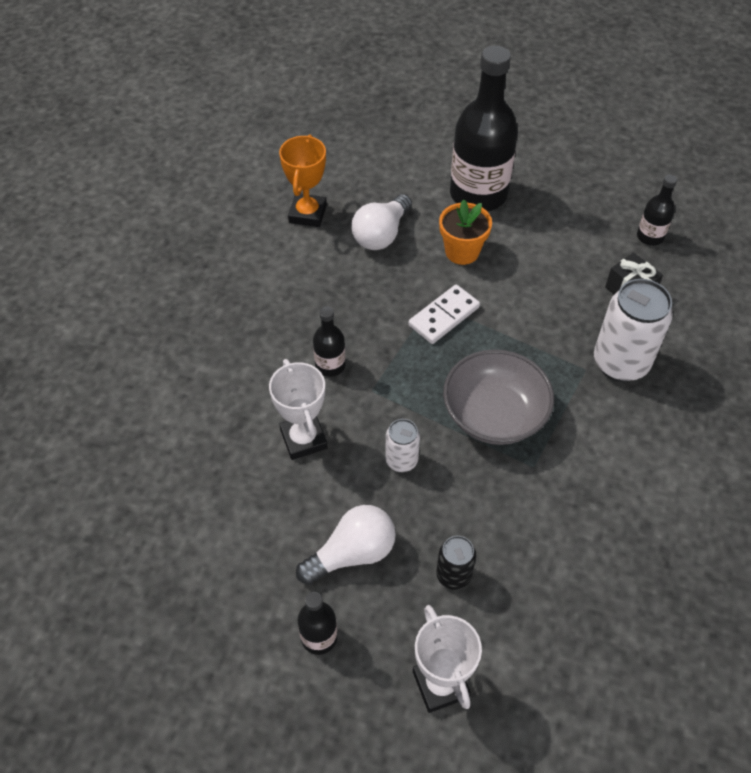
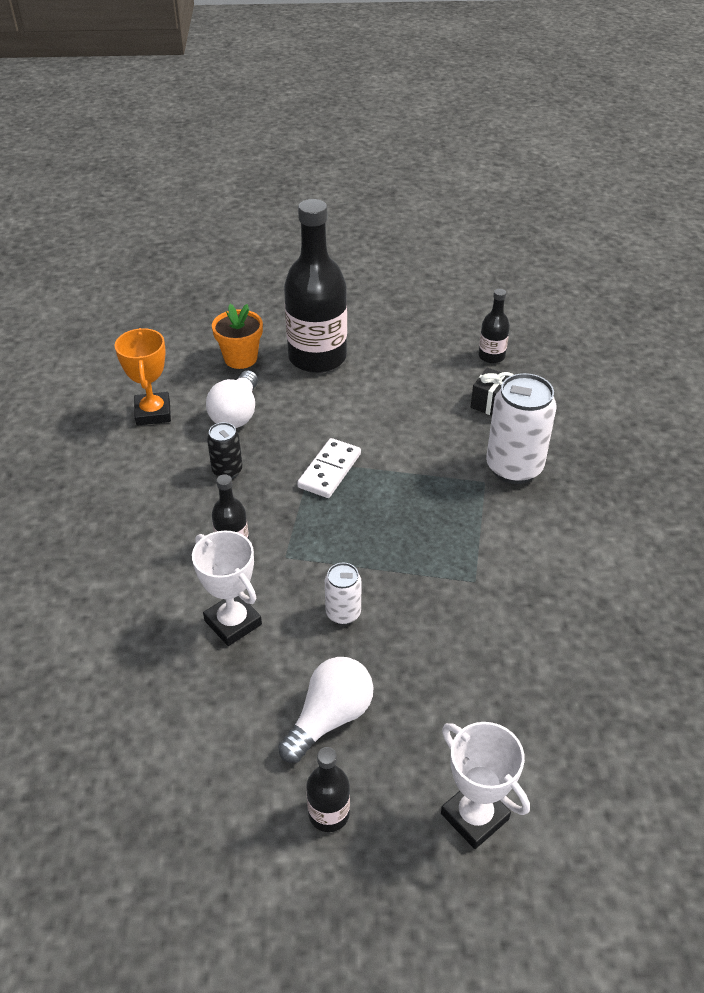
camera: 20 degrees left, 10 degrees down
(453, 575) = (441, 706): black can -> black can (227, 471)
(462, 252) = (323, 410): orange flower pot -> orange flower pot (240, 358)
(494, 415) = (417, 545): grey bowl -> none

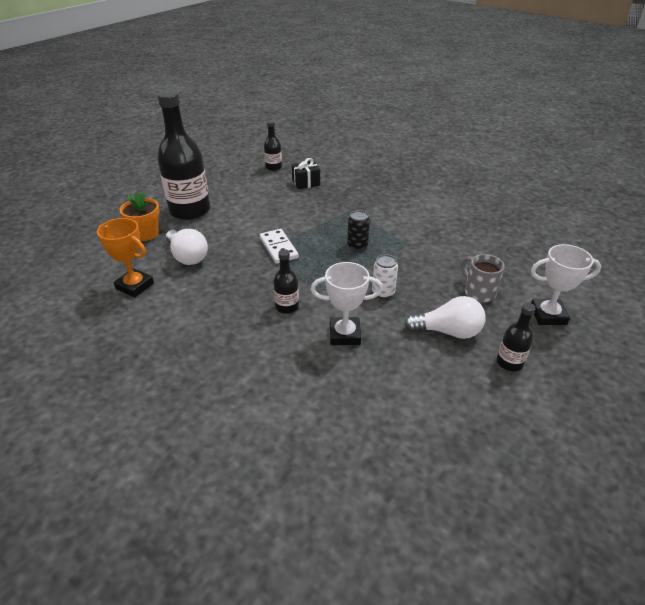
camera: 50 degrees left, 5 degrees down
(227, 471) = (227, 281): black can -> black can (357, 246)
(330, 718) = (448, 331): white light bulb -> white light bulb turned 105 degrees clockwise
(445, 710) = (478, 292): none -> grey mug
(514, 468) = (353, 198): white can -> none

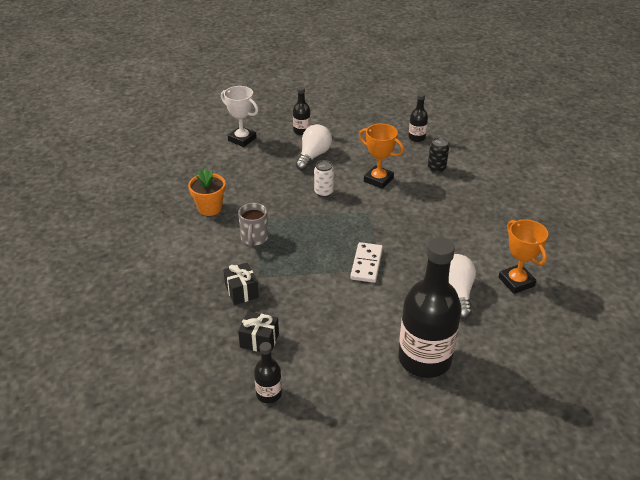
camera: 145 degrees left, 0 degrees up
(146, 234) = (488, 344): orange flower pot -> orange flower pot (210, 208)
(287, 307) = (401, 212): black bottle -> black bottle (416, 138)
(344, 334) = (378, 180): white trophy -> orange trophy
(349, 198) = (241, 291): none -> black gift
(357, 246) = (298, 235): black can -> black can (436, 169)
(448, 331) = (313, 156): white light bulb -> white light bulb turned 75 degrees clockwise
(478, 292) = (261, 166): grey mug -> grey mug (254, 239)

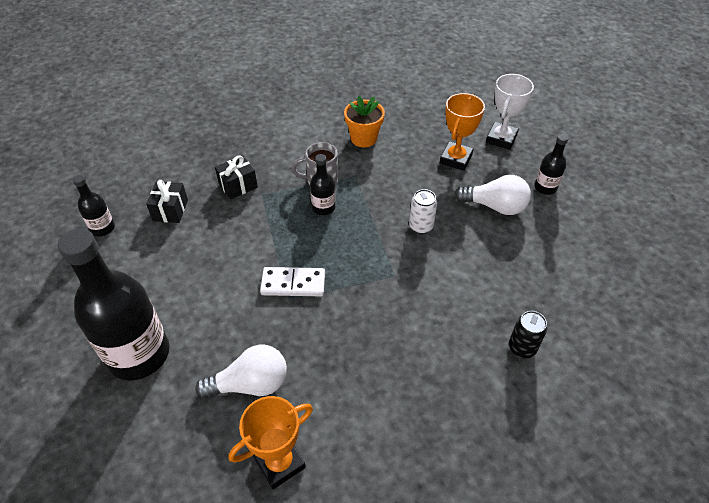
camera: 80 degrees right, 10 degrees up
(378, 180) = (468, 279): orange trophy -> orange trophy (456, 159)
(416, 138) = (594, 317): black bottle -> black bottle (323, 207)

